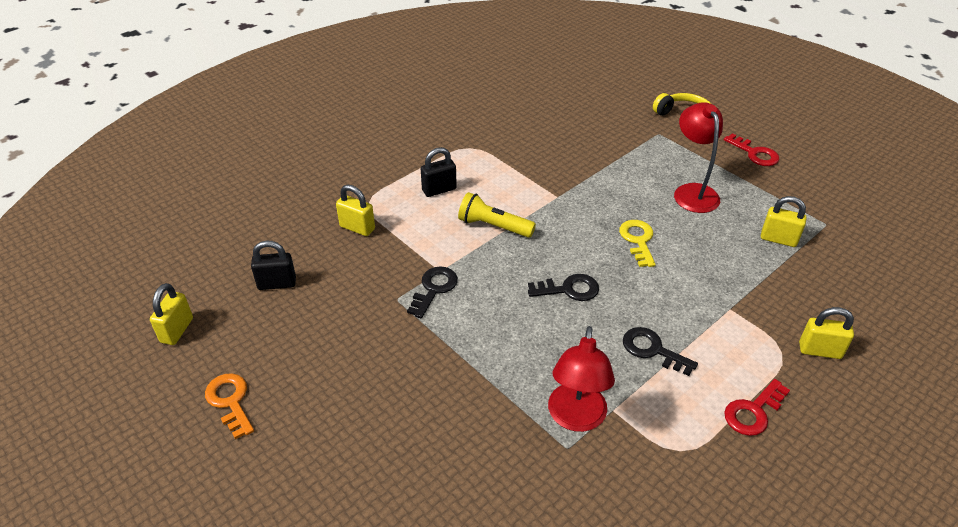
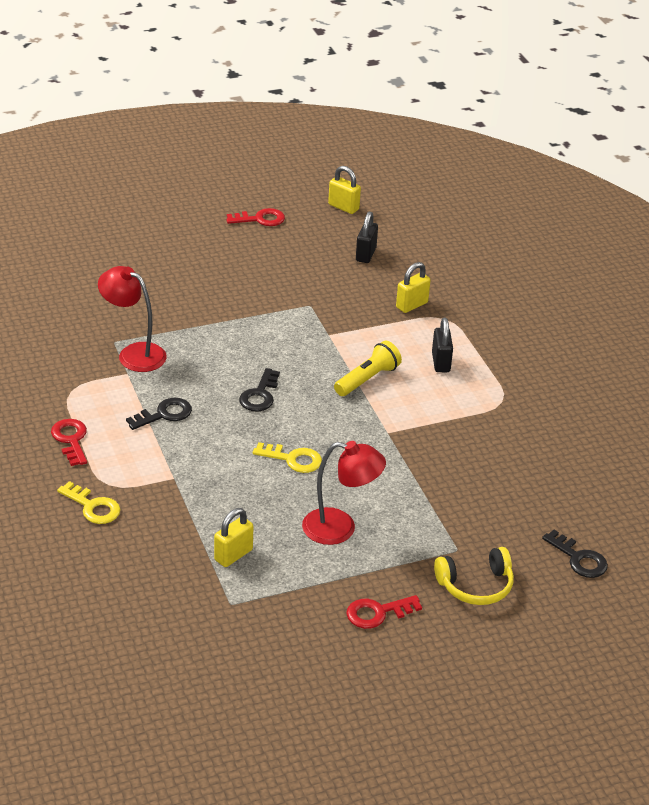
camera: 110 degrees right, 5 degrees down
(230, 401) = (260, 219): orange key -> red key
(434, 289) = (309, 326): black key -> black key (579, 559)
(820, 350) = (93, 507): yellow padlock -> yellow key

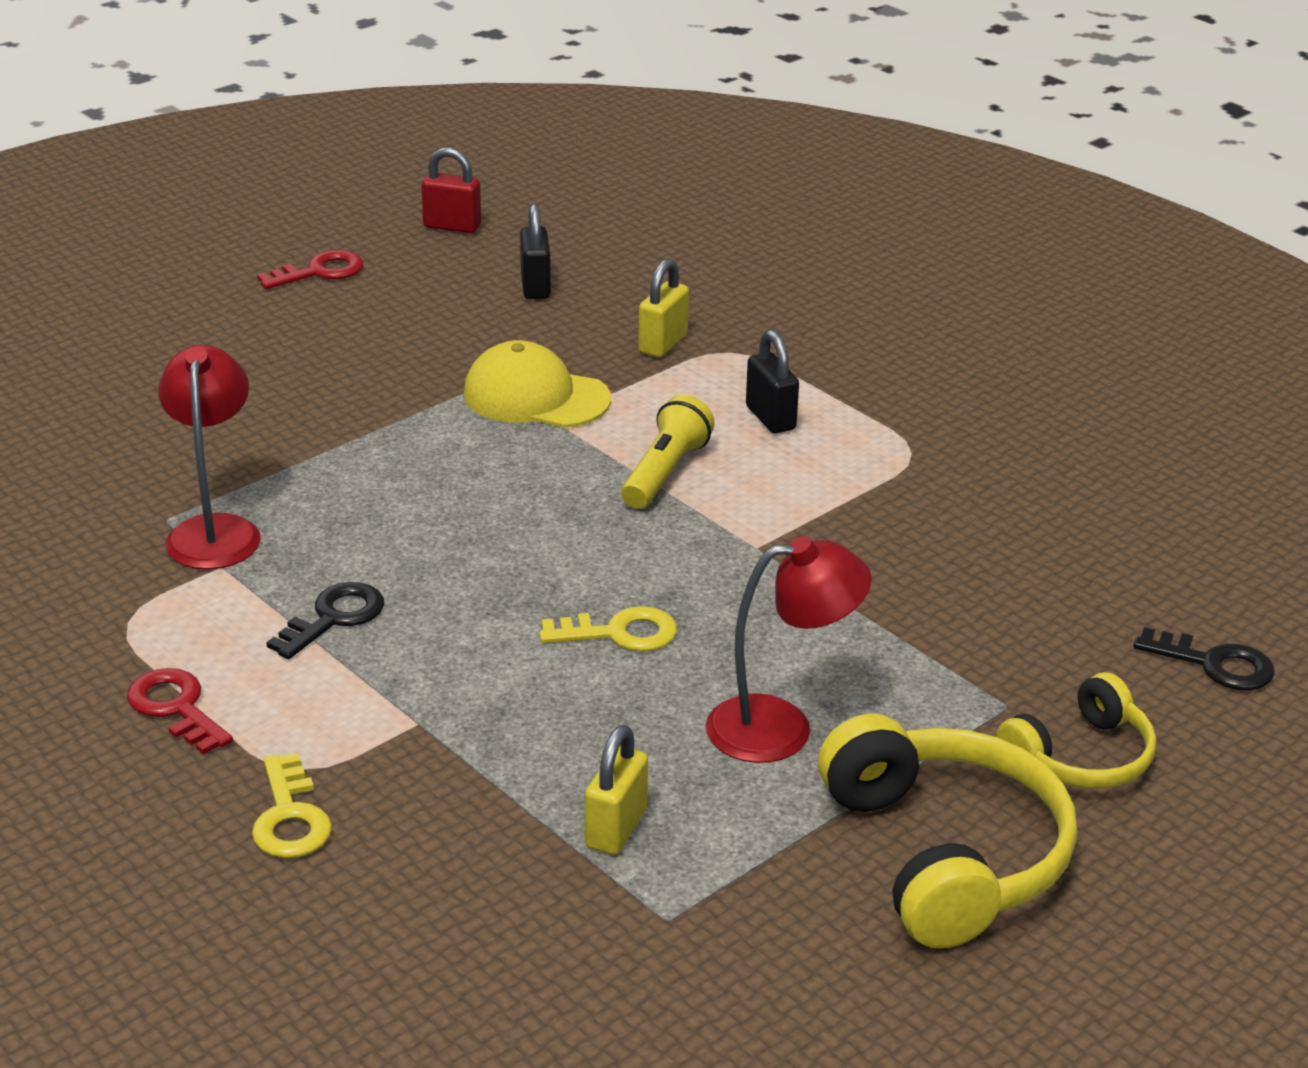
camera: 20 degrees left, 5 degrees down
(93, 507) = (290, 818): yellow key -> yellow key turned 60 degrees clockwise
(134, 354) = (215, 530): red lamp -> red lamp turned 75 degrees clockwise
(260, 395) = (492, 543): black key -> none
(328, 320) = (536, 397): none -> yellow cap
(343, 207) = (452, 226): yellow padlock -> red padlock
(377, 613) = (945, 855): red key -> yellow headphones

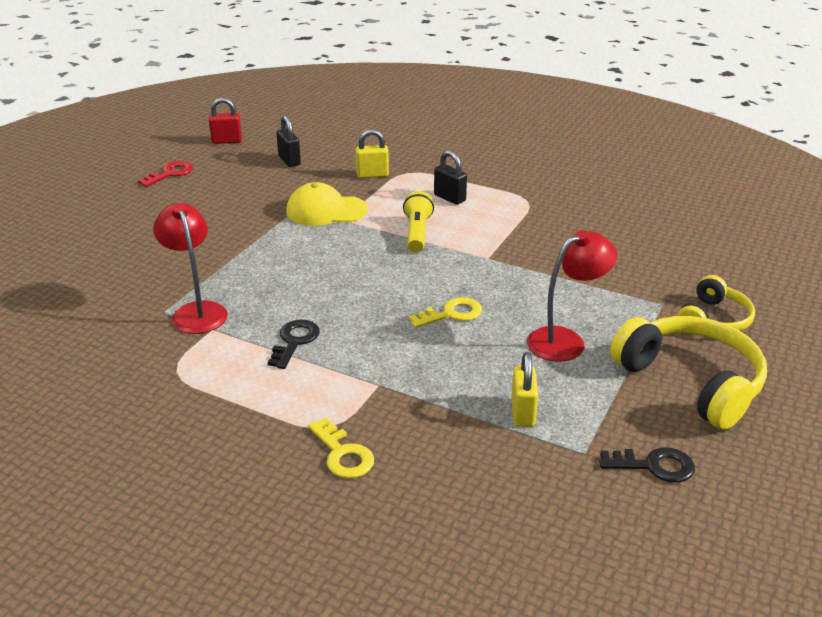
camera: 20 degrees left, 0 degrees up
(176, 708) = (236, 411): red key -> none
(663, 344) = (372, 175): yellow padlock -> yellow padlock turned 75 degrees clockwise
(1215, 664) = (736, 264): black key -> black key (654, 466)

